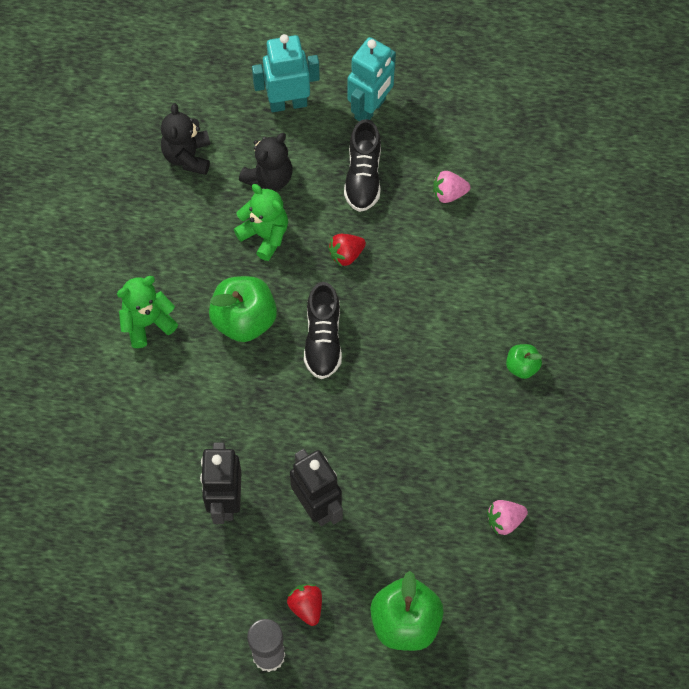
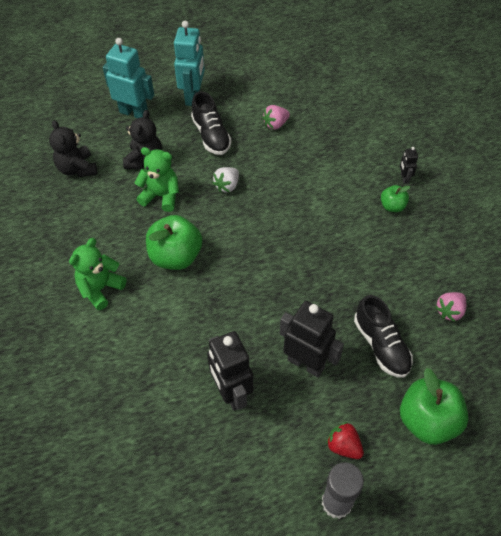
camera: 25 degrees left, 10 degrees down
(288, 103) = (134, 113): turquoise robot -> turquoise robot turned 60 degrees clockwise
(323, 339) = (242, 245): black shoe -> black shoe (381, 345)
(346, 254) = (227, 186): red strawberry -> white strawberry
(559, 336) = (404, 178): none -> black robot

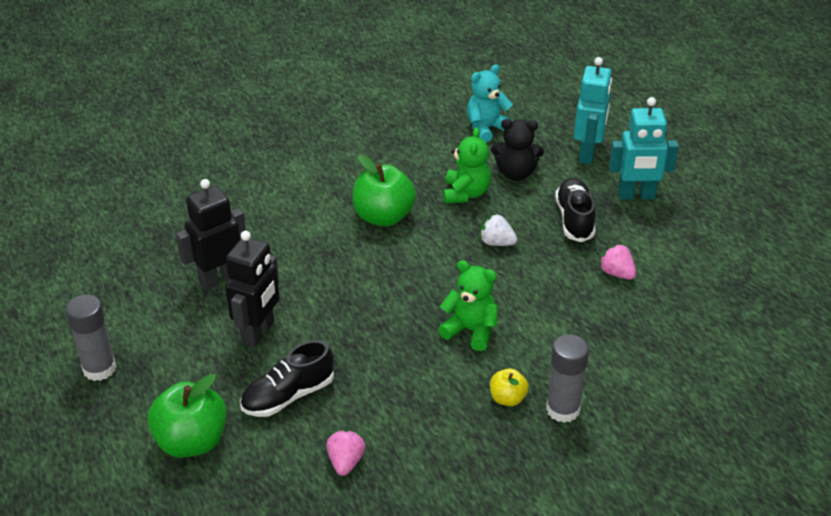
camera: 80 degrees right, 15 degrees down
(77, 169) = (486, 128): black teddy bear -> turquoise teddy bear
(100, 288) = (333, 172): green teddy bear -> green teddy bear (470, 330)
(211, 135) = (574, 219): black shoe -> black shoe turned 120 degrees clockwise
(343, 446) = (161, 370): red strawberry -> none
(392, 206) = (507, 398): green apple -> yellow apple
(404, 178) = (563, 409): black robot -> grey glue stick
(449, 311) = (346, 462): pink strawberry -> pink strawberry turned 60 degrees clockwise

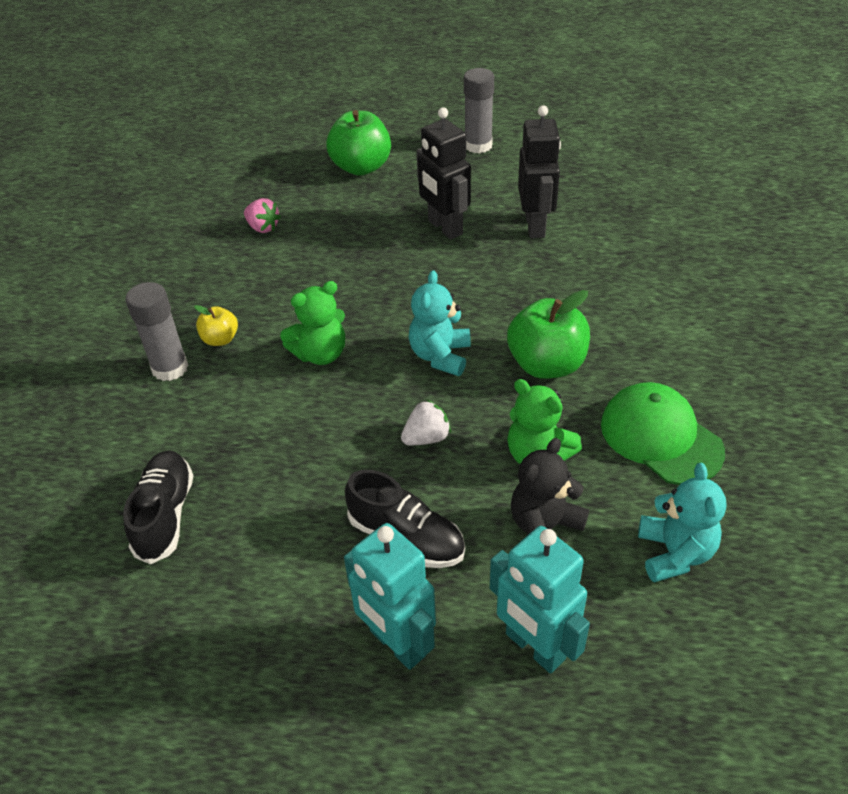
camera: 125 degrees right, 5 degrees up
(288, 396) = (357, 221): black shoe -> black shoe (165, 515)
(407, 154) = (660, 437): none -> green cap
(418, 268) = (440, 356): none -> turquoise teddy bear
(616, 273) = (282, 520): pink strawberry -> none
(636, 195) = (397, 643): turquoise robot -> turquoise robot turned 75 degrees counterclockwise

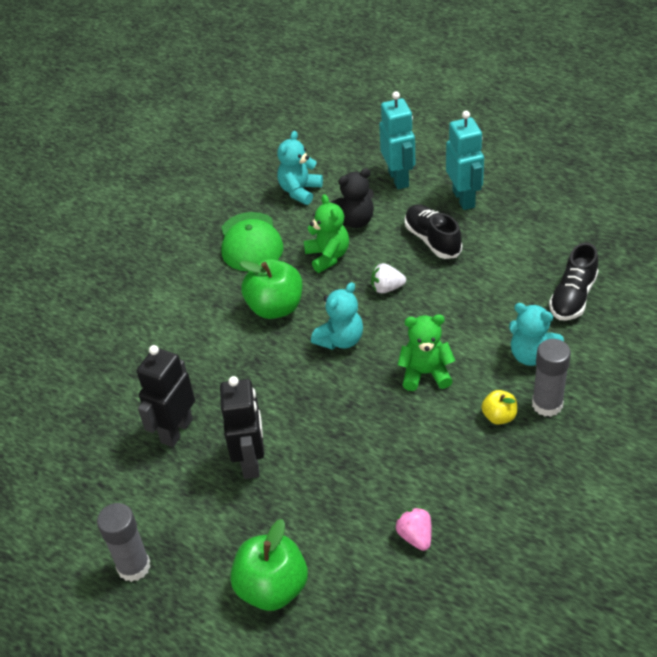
camera: 150 degrees left, 0 degrees up
(202, 415) = (531, 355): none -> turquoise teddy bear

